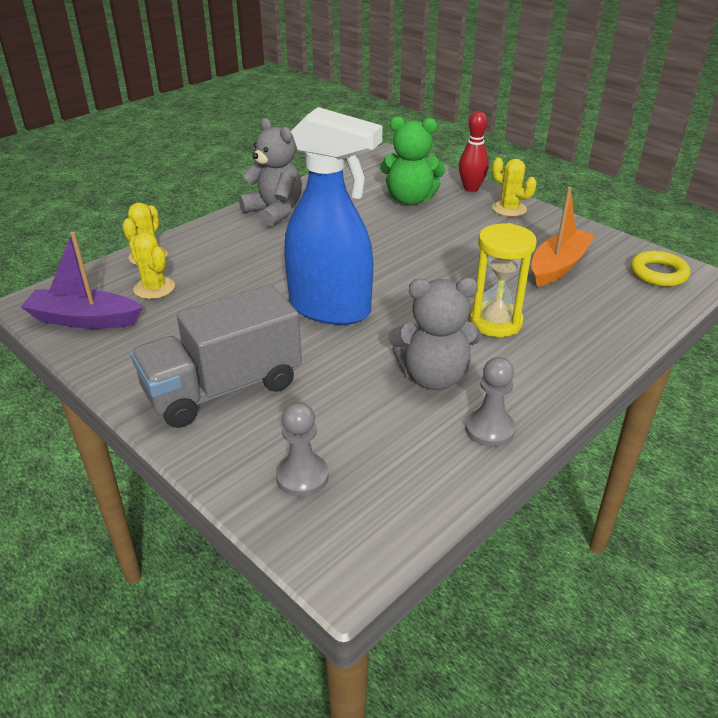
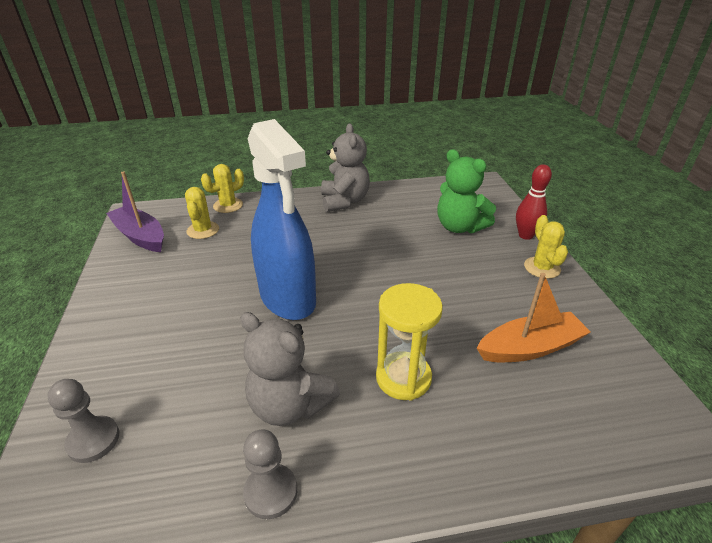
camera: 35 degrees right, 0 degrees up
(223, 388) = (144, 329): grey truck -> none
(658, 273) = (640, 409): yellow ring -> none

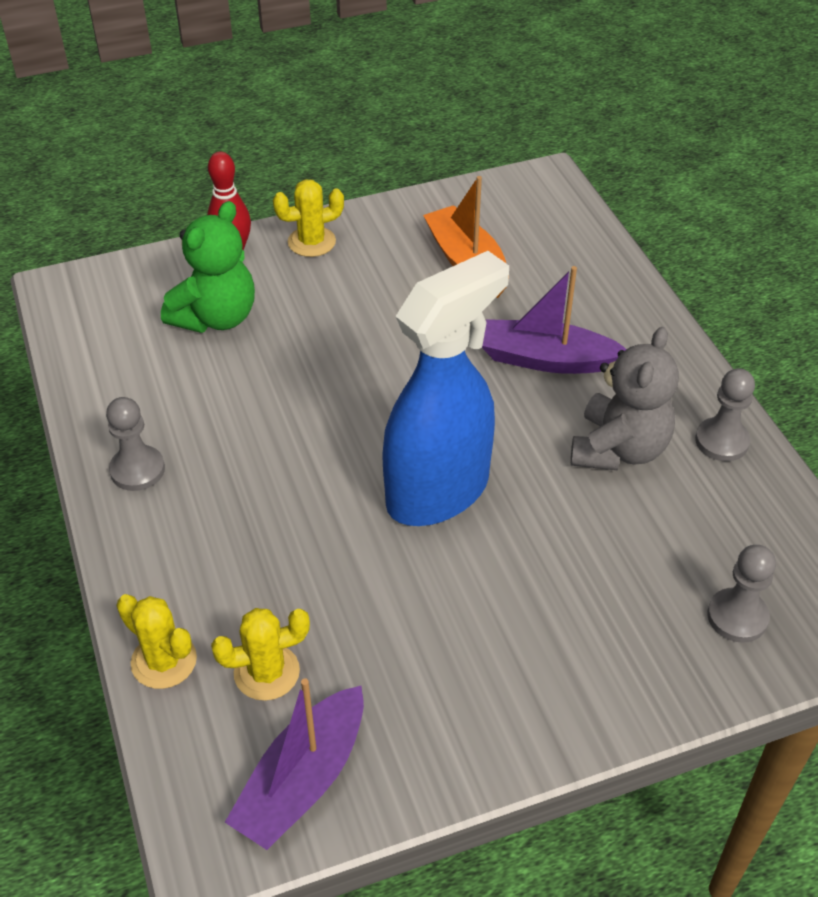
camera: 100 degrees left, 10 degrees up
(344, 201) = (137, 470): grey teddy bear -> grey pawn
(403, 378) = (546, 359): yellow hourglass -> purple boat

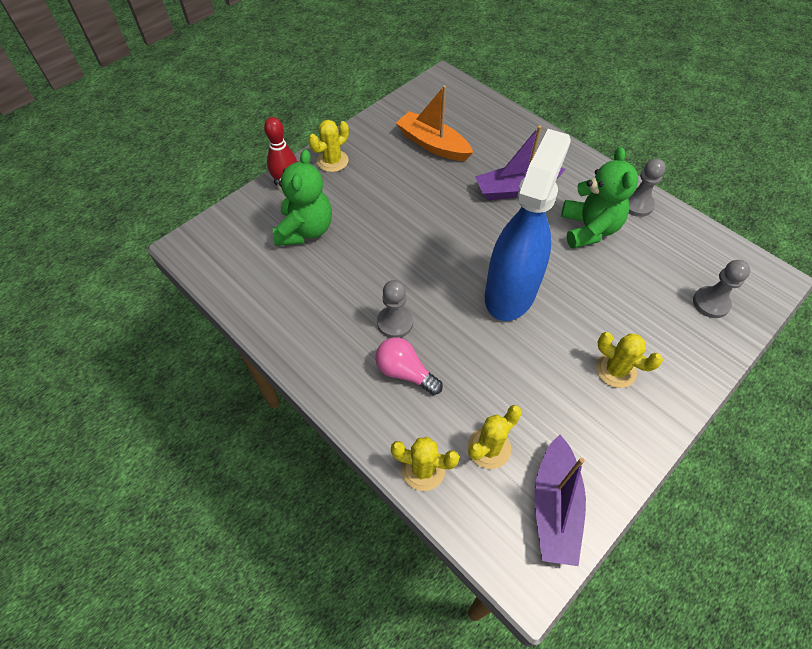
camera: 25 degrees left, 10 degrees up
(137, 470) = (322, 349): grey pawn -> grey pawn (395, 322)
(223, 537) = (405, 372): none -> pink light bulb
(518, 648) = (615, 370): none -> yellow cactus
(619, 449) = (589, 229): grey teddy bear -> green teddy bear

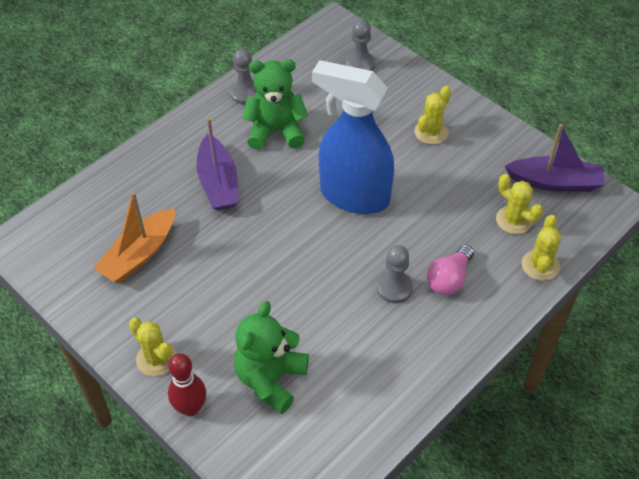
camera: 90 degrees left, 5 degrees down
(305, 230) = (270, 379): green teddy bear -> green teddy bear turned 75 degrees counterclockwise

